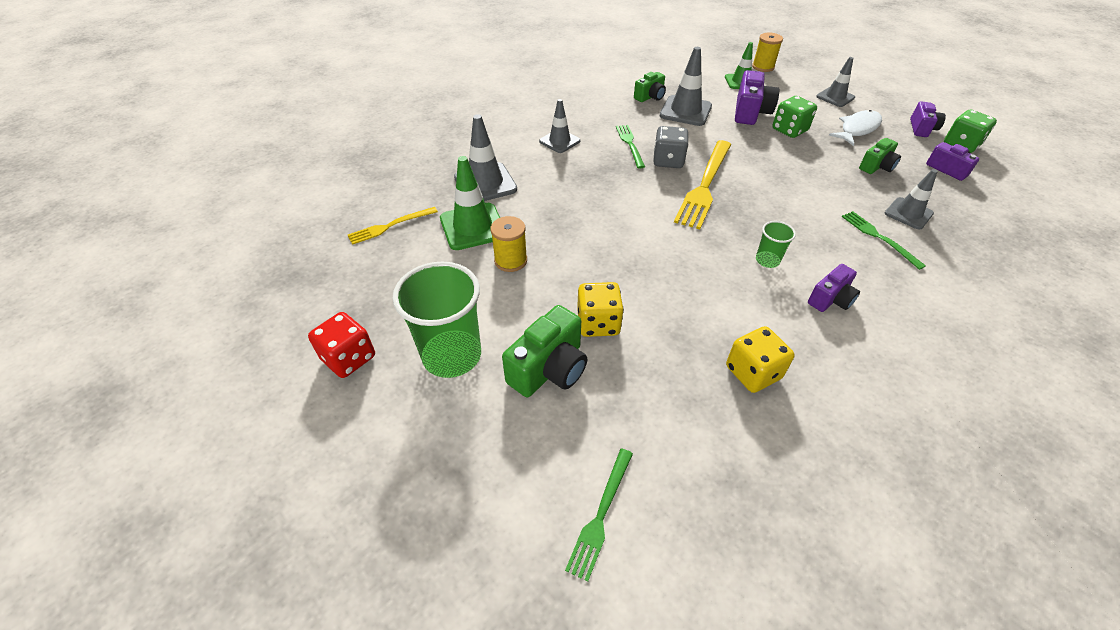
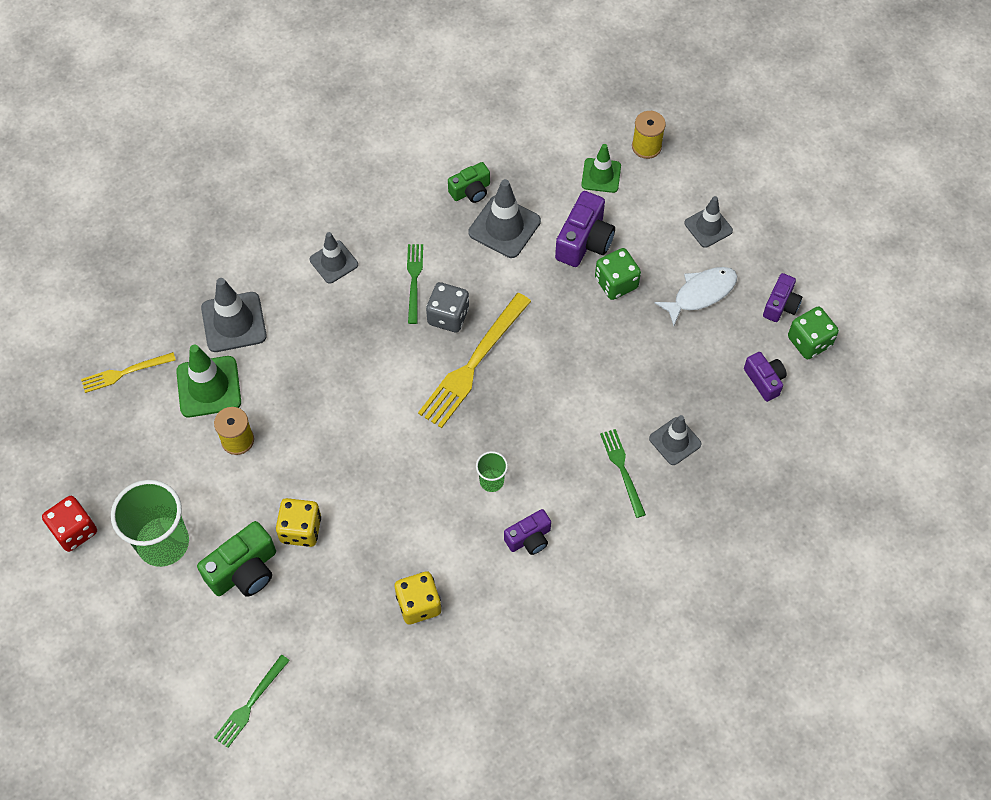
camera: 10 degrees right, 15 degrees up
(876, 166) = (684, 363): green camera -> none

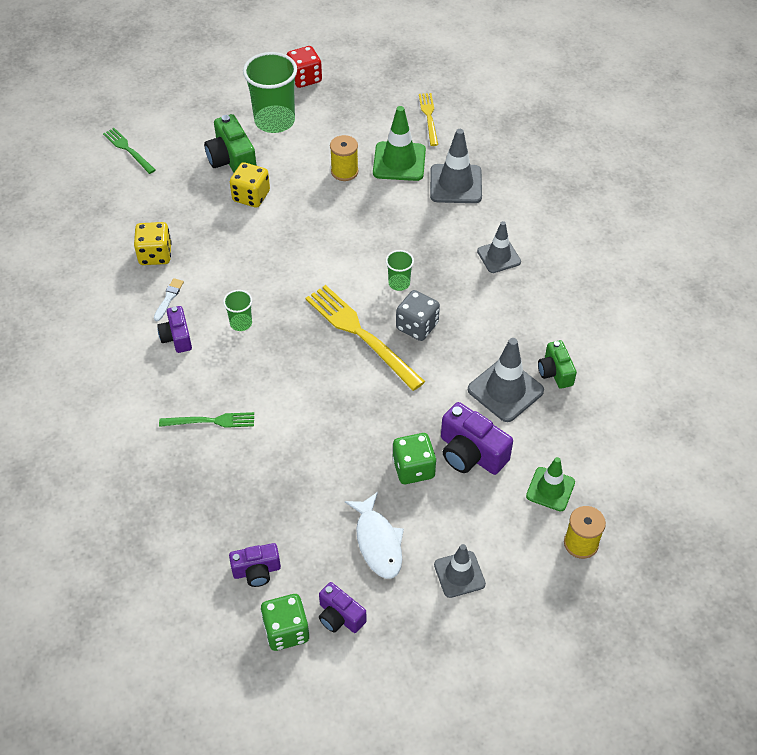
camera: 105 degrees right, 10 degrees down
(395, 345) = (399, 283): none -> green cup
(414, 280) = (463, 309): green fork -> none
(478, 566) = (168, 298): none -> white brush
(675, 441) = (222, 471): grey traffic cone -> none

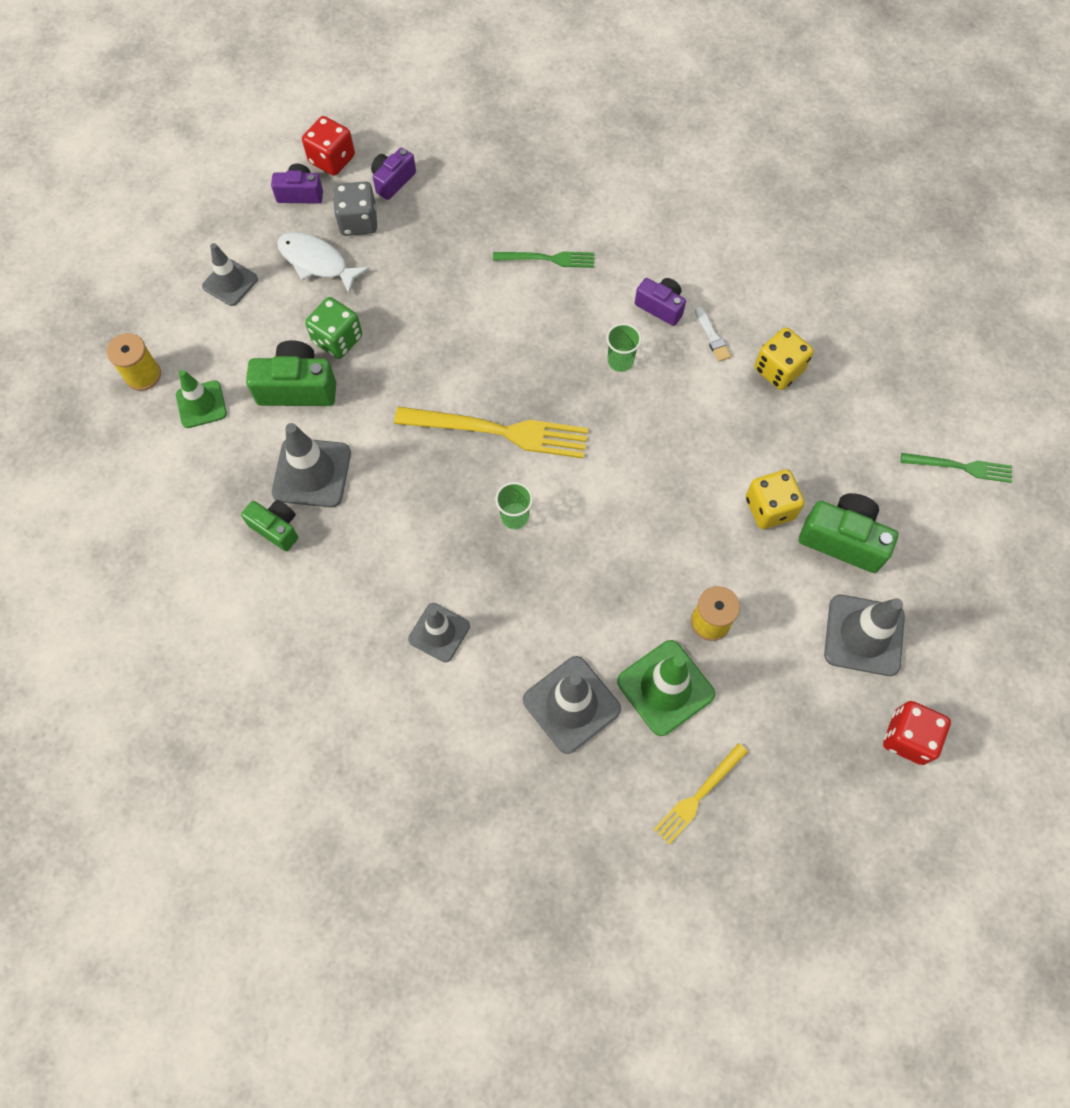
camera: 140 degrees right, 15 degrees up
(211, 421) = (548, 259): green fork -> green fork turned 135 degrees counterclockwise
(274, 121) = (864, 635): green cup -> grey traffic cone
(286, 631) = (332, 159): green dice -> red dice
(417, 326) = (453, 480): grey dice -> grey dice (358, 222)
(429, 117) = (698, 795): yellow fork -> yellow fork turned 90 degrees clockwise
(471, 453) = (297, 387): purple camera -> green camera

